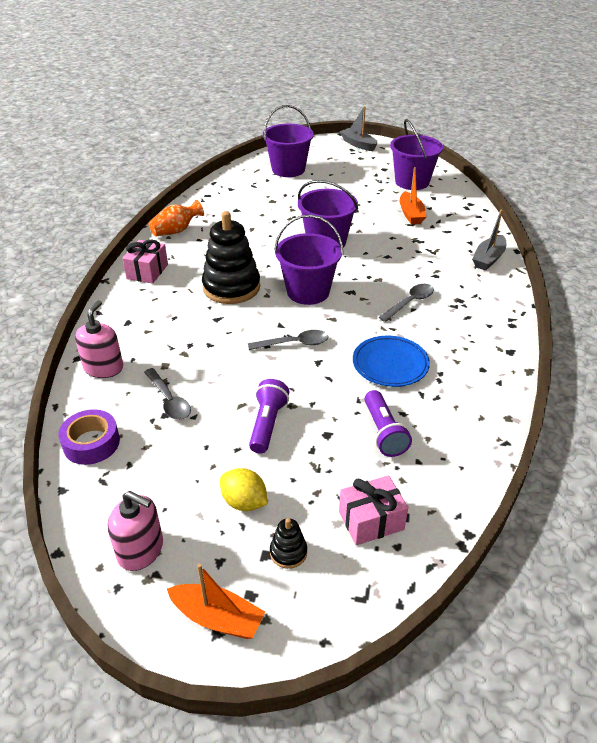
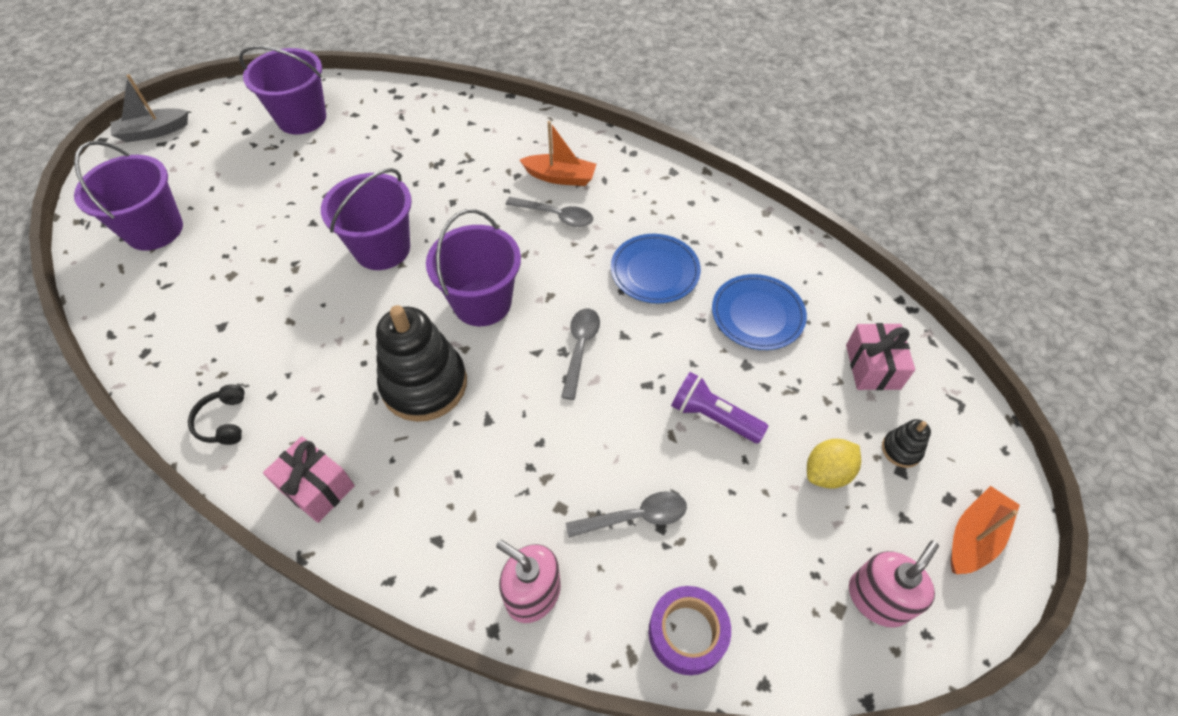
camera: 70 degrees left, 15 degrees up
(176, 231) = (223, 421): orange vase -> black headphones
(383, 432) = (757, 315): purple flashlight -> blue plate
(410, 303) = (555, 216): grey spoon -> grey spoon turned 135 degrees clockwise
(411, 214) = (376, 148): orange boat -> orange boat (560, 177)
(488, 259) = (511, 122): grey boat -> none

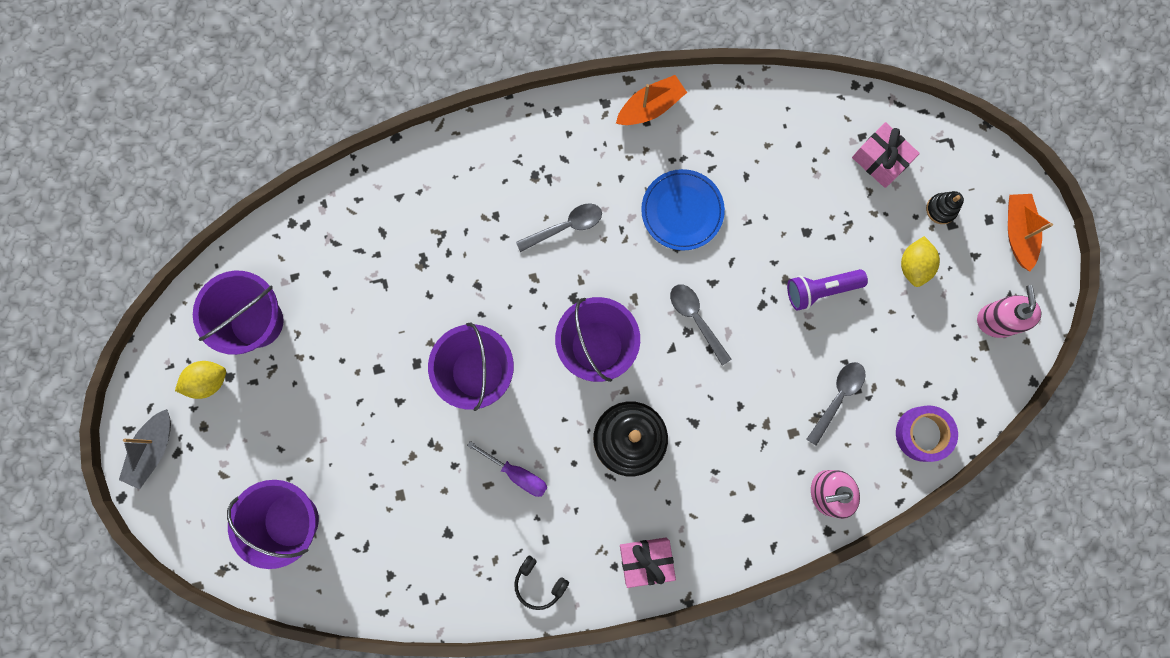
camera: 45 degrees left, 25 degrees up
(232, 124) = (208, 381): none -> yellow lemon
(317, 332) = (517, 473): none -> purple screwdriver
(560, 177) = (529, 187): orange boat -> orange boat (650, 107)
(757, 315) = (779, 184): blue plate -> none

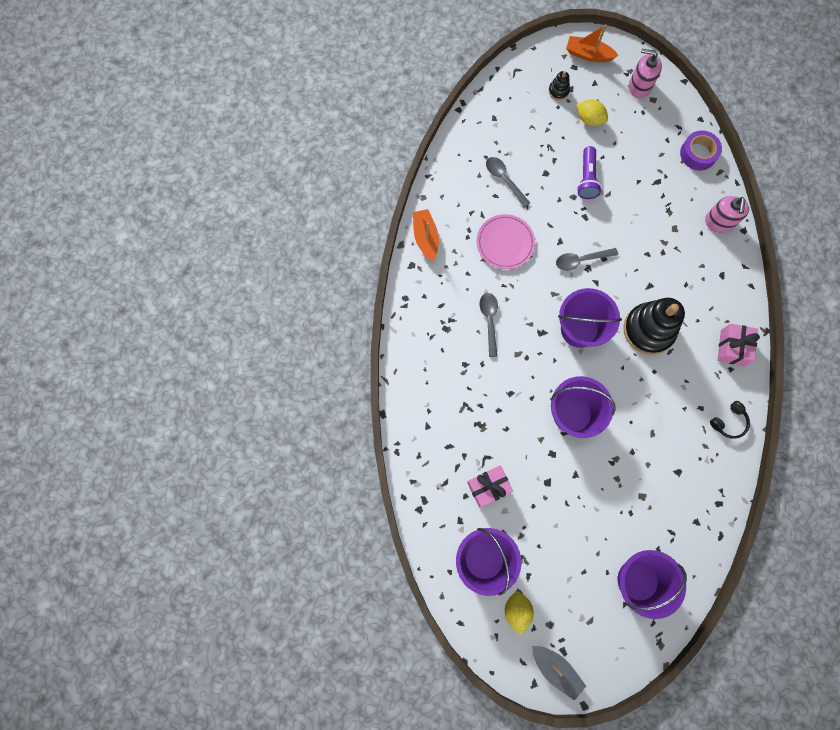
camera: 70 degrees left, 5 degrees down
(517, 473) = (650, 411): purple screwdriver -> none
(682, 211) = (505, 243): blue plate -> pink plate
(837, 397) = (660, 194): grey spoon -> grey spoon (504, 179)
(880, 160) = (514, 113): pink gift -> pink gift (488, 487)

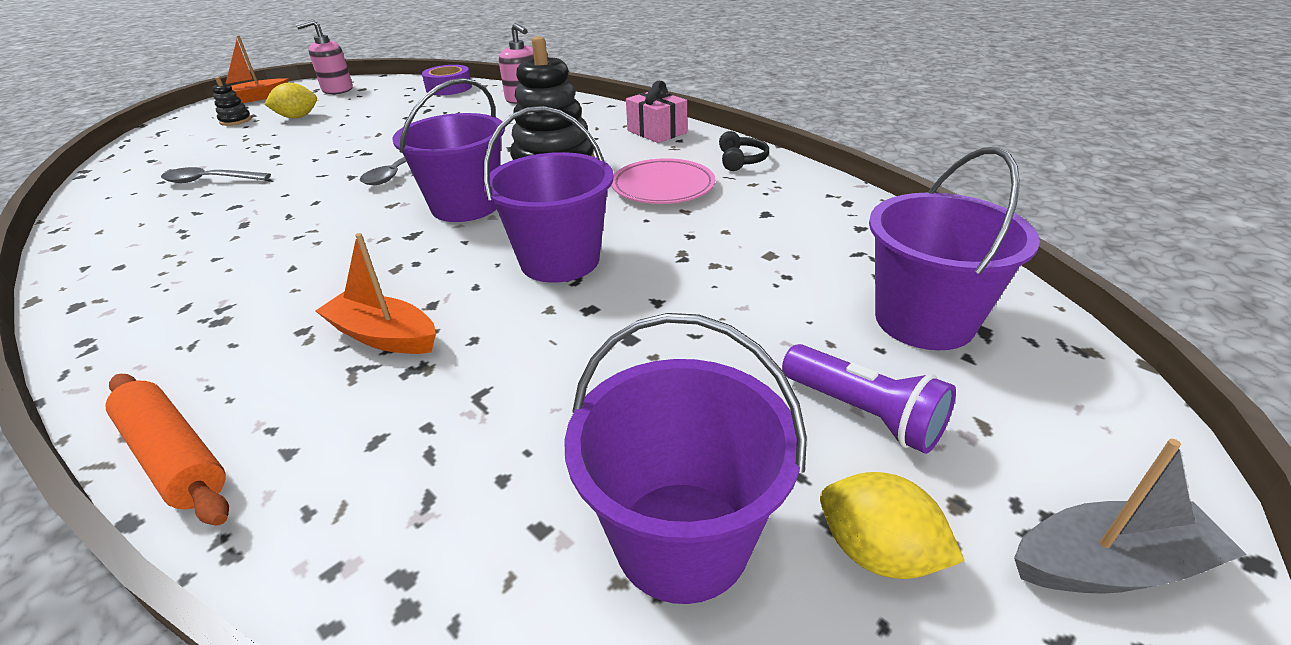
camera: 50 degrees left, 40 degrees down
(402, 397) = (174, 457): none -> orange rolling pin
(425, 237) = (90, 271): orange boat -> orange boat (384, 336)
(488, 487) = (535, 426): pink gift -> none
(489, 321) = (305, 271): grey spoon -> none
(505, 243) = (261, 211): pink plate -> pink plate (663, 187)
(587, 178) = (337, 138): purple flashlight -> purple flashlight (863, 413)

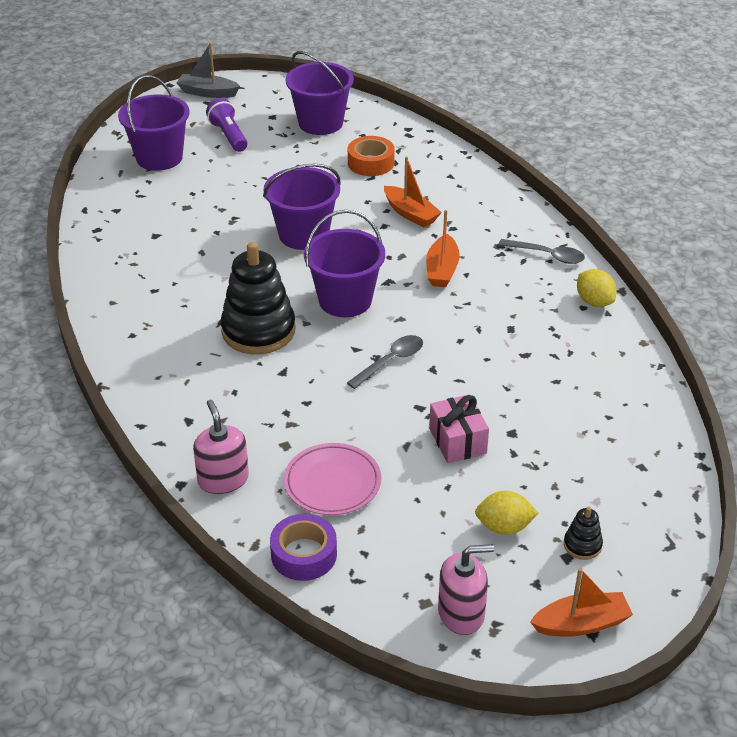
camera: 160 degrees left, 5 degrees up
(174, 457) = (495, 184): orange rolling pin -> none
(210, 181) = (560, 402): grey spoon -> grey spoon (547, 255)
(330, 264) = (442, 270): none -> orange boat
(490, 434) = (371, 163): none -> orange tape
(657, 132) = (139, 354): pink gift -> pink gift (457, 441)
(663, 187) = (196, 278): pink plate -> pink plate (332, 483)
(741, 160) = (113, 291): black headphones -> none
(877, 552) = (266, 108): yellow lemon -> yellow lemon (594, 301)

